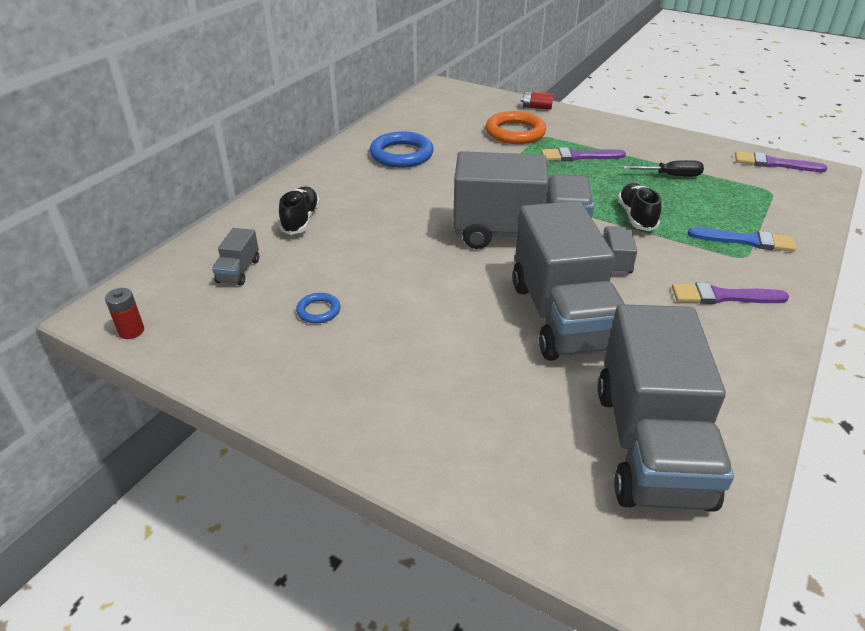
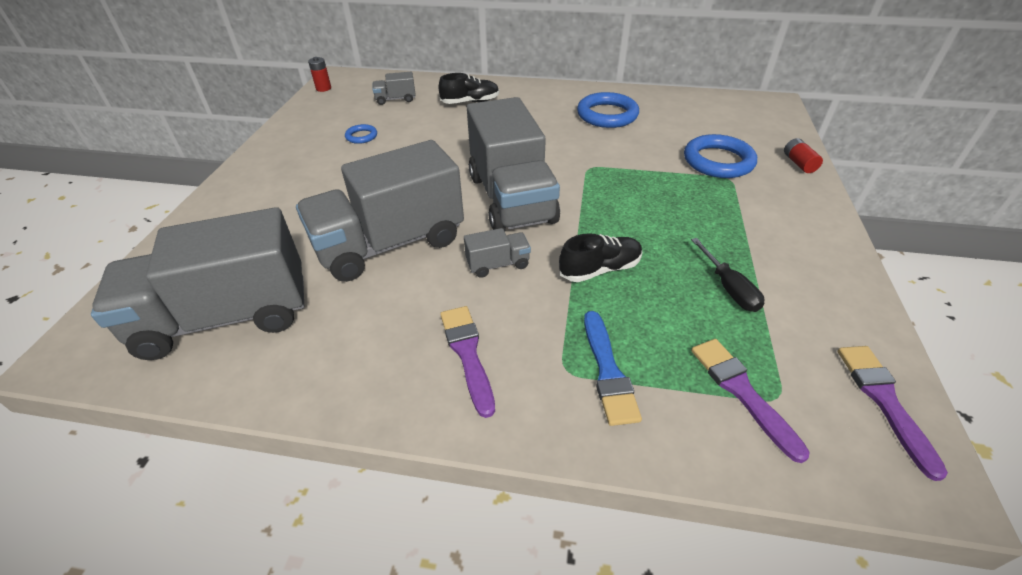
camera: 70 degrees right, 5 degrees up
(515, 132) = (718, 161): orange ring -> blue ring
(578, 156) = (706, 209): purple brush -> purple brush (742, 392)

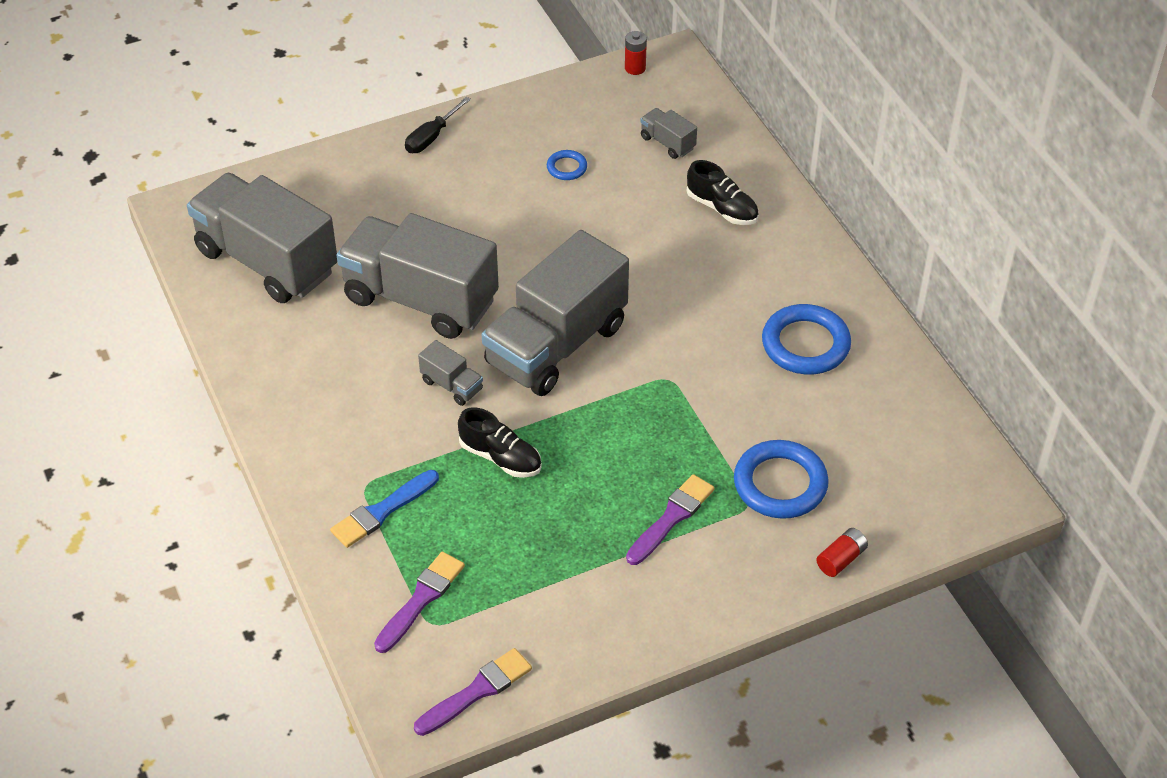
camera: 55 degrees right, 5 degrees up
(467, 354) = (337, 420): purple brush -> purple brush (671, 518)
(728, 288) = (546, 557): black screwdriver -> black screwdriver (432, 137)

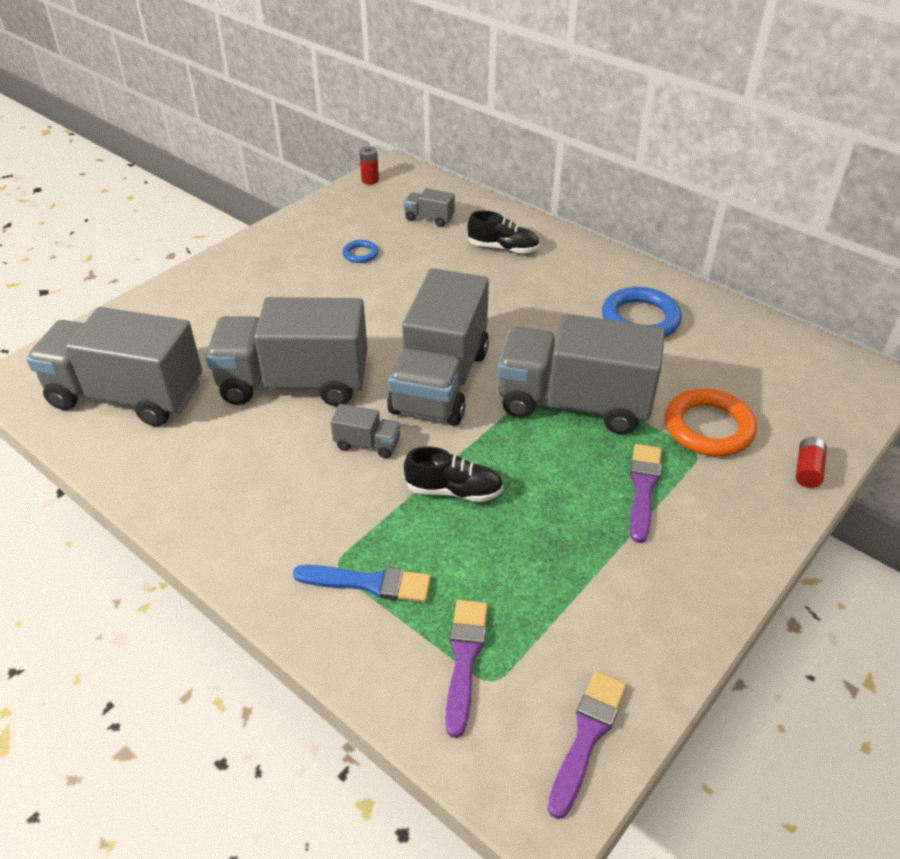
camera: 25 degrees left, 5 degrees down
(382, 511) = (369, 583): blue brush -> blue brush turned 105 degrees counterclockwise
(432, 137) = (232, 263): black screwdriver -> none
(668, 413) = (574, 403): none -> grey truck
(780, 484) = (708, 427): blue ring -> orange ring

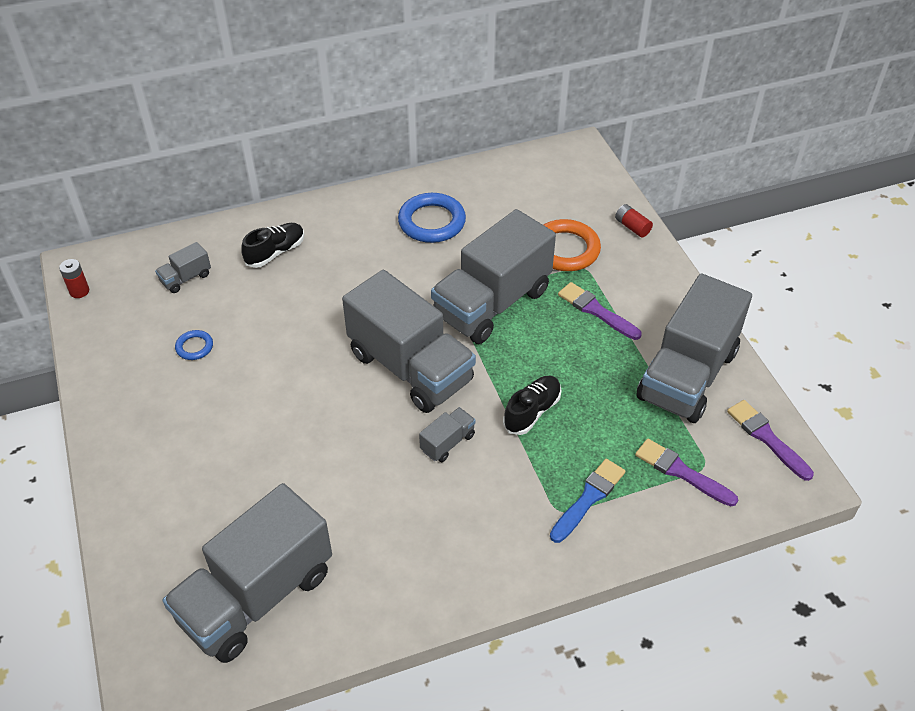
camera: 60 degrees left, 5 degrees up
(294, 383) = (338, 463): grey truck -> grey truck (687, 375)

